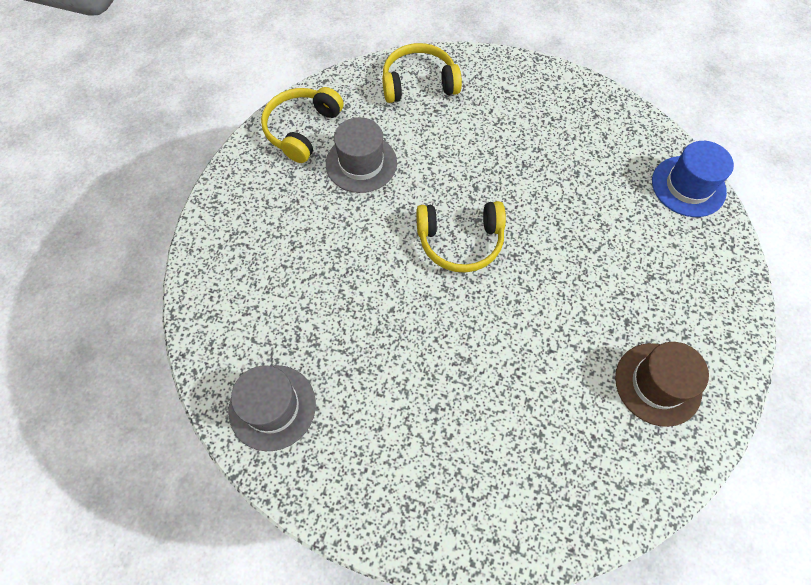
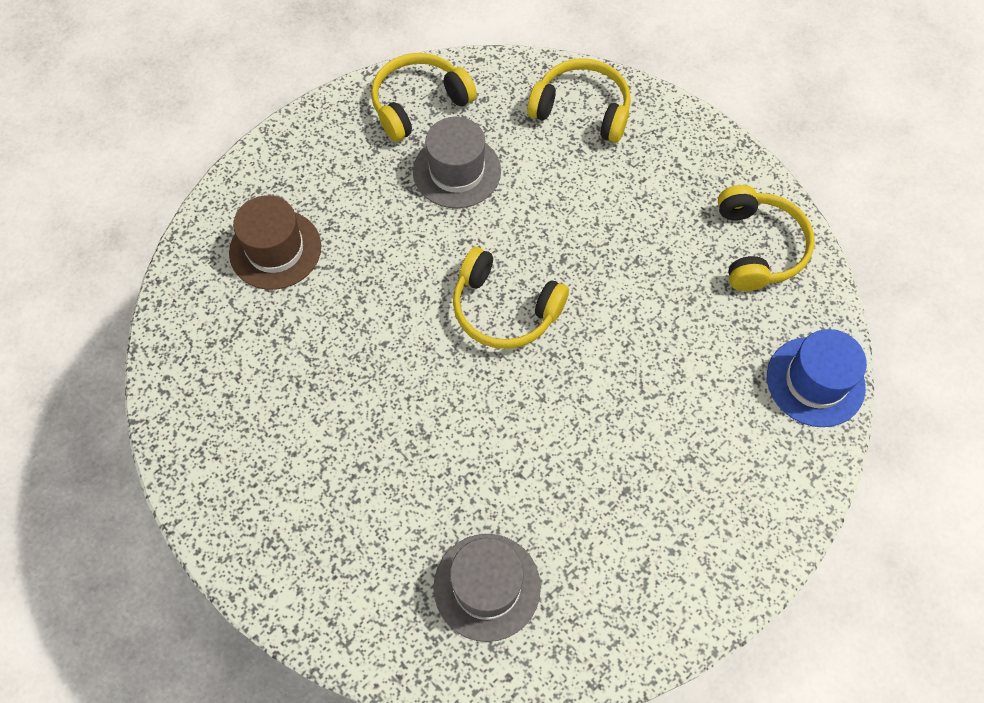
camera: 30 degrees right, 0 degrees up
(272, 407) = (207, 376): grey hat -> grey hat (487, 586)
(593, 119) = (758, 247): none -> yellow headphones
(658, 384) = (610, 572): brown hat -> brown hat (275, 249)

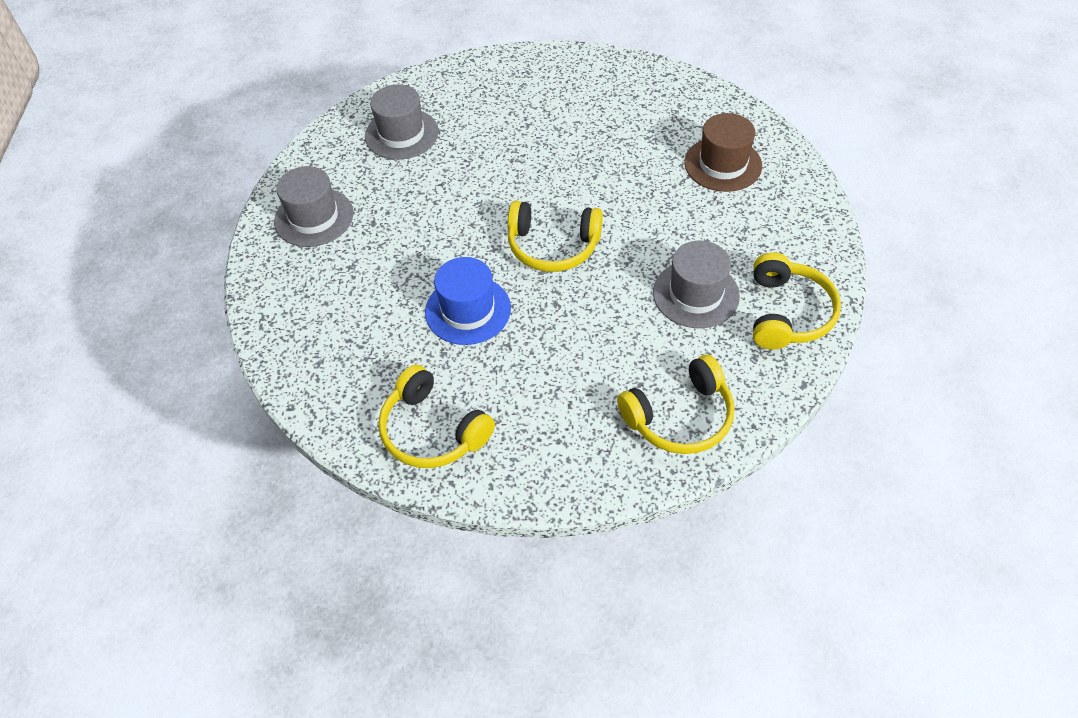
camera: 135 degrees right, 10 degrees down
(504, 309) = (553, 246): yellow headphones -> yellow headphones turned 150 degrees counterclockwise
(675, 556) = (314, 217): none -> grey hat
(815, 381) = (308, 373): blue hat -> blue hat (468, 310)

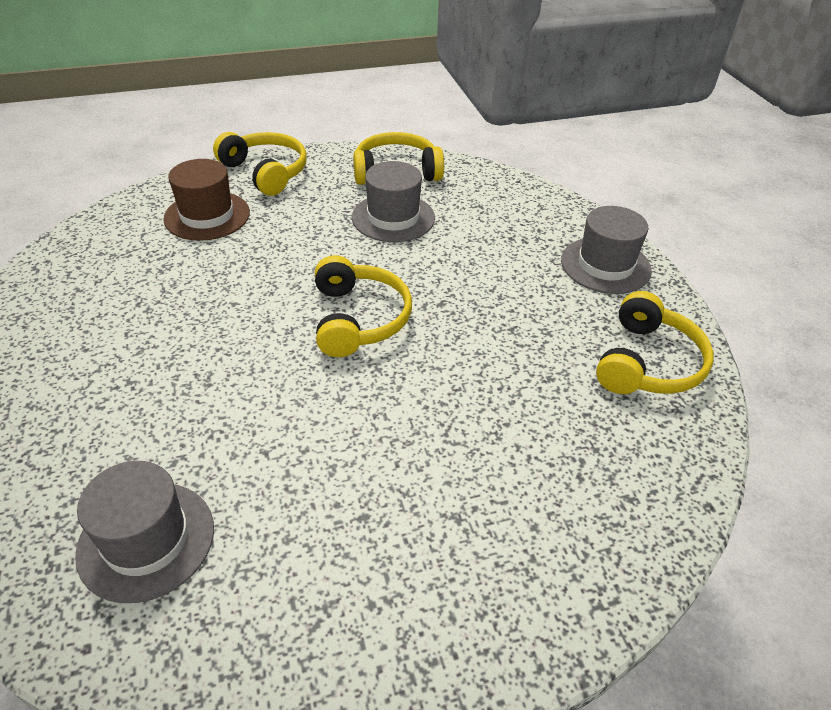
camera: 110 degrees left, 10 degrees down
(314, 217) = (371, 611): grey hat -> grey hat (605, 265)
(468, 310) = (480, 370): blue hat -> none
(680, 417) = (532, 214): yellow headphones -> yellow headphones (266, 172)

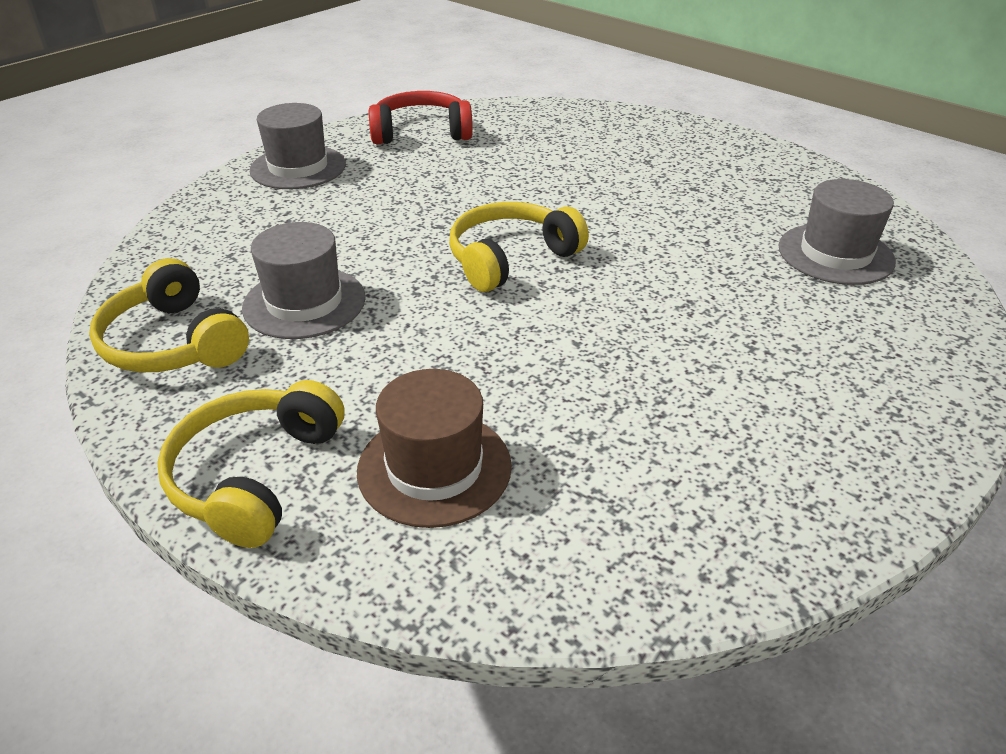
camera: 120 degrees left, 5 degrees down
(647, 363) = (421, 132): yellow headphones -> red headphones

